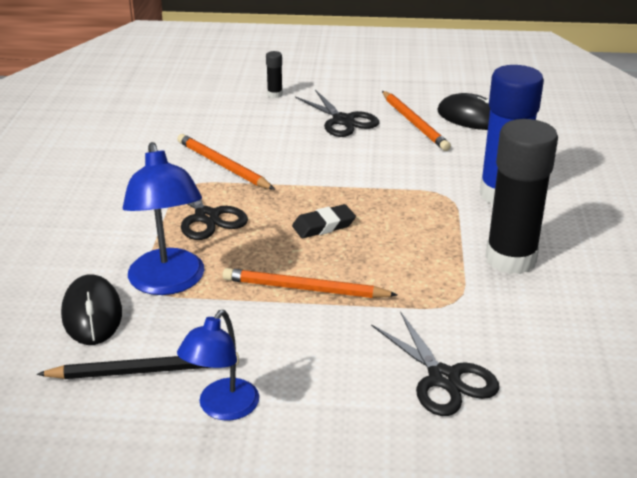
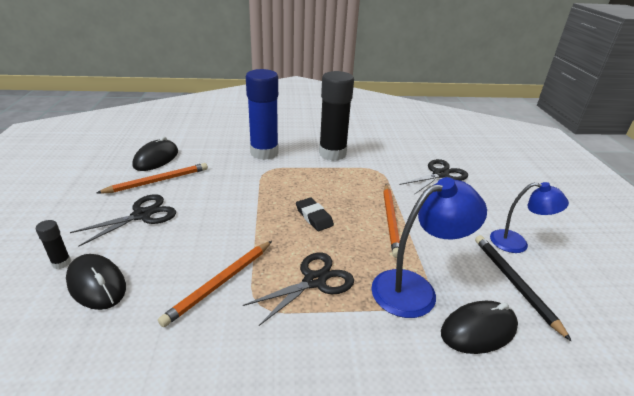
camera: 100 degrees left, 0 degrees up
(241, 112) = (96, 284): none -> black mouse

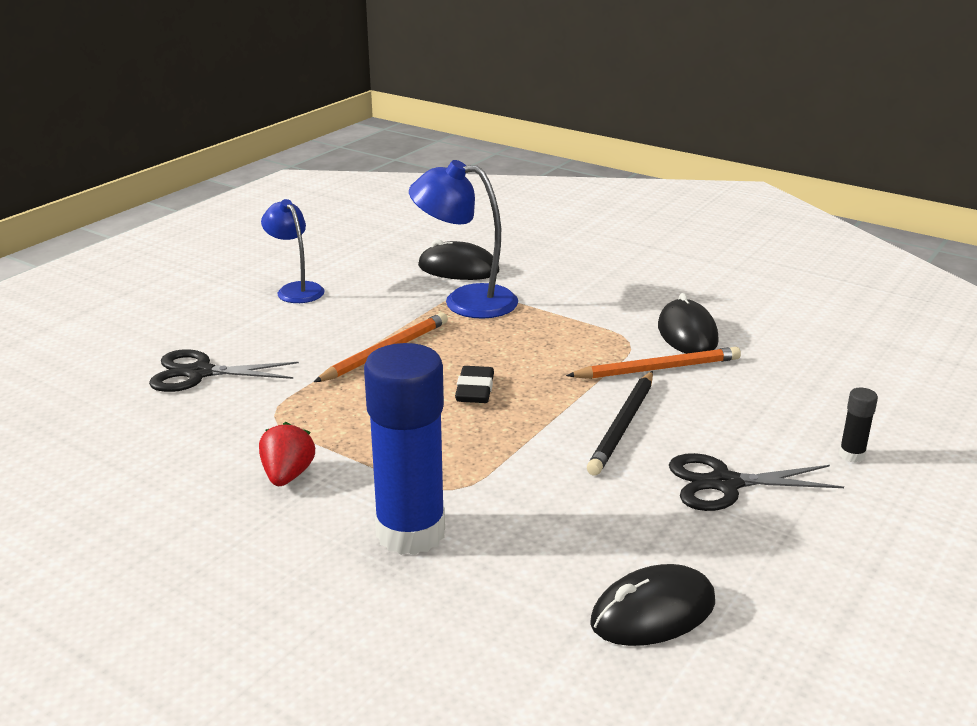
camera: 140 degrees left, 5 degrees down
(96, 284) = (803, 415): black mouse -> black mouse (687, 334)
(158, 181) = (674, 544): orange pencil -> none
(314, 281) = (555, 337): black scissors -> none
(332, 154) = (287, 475): black glue stick -> red strawberry
(514, 284) = (369, 274): black pencil -> black pencil (622, 425)

